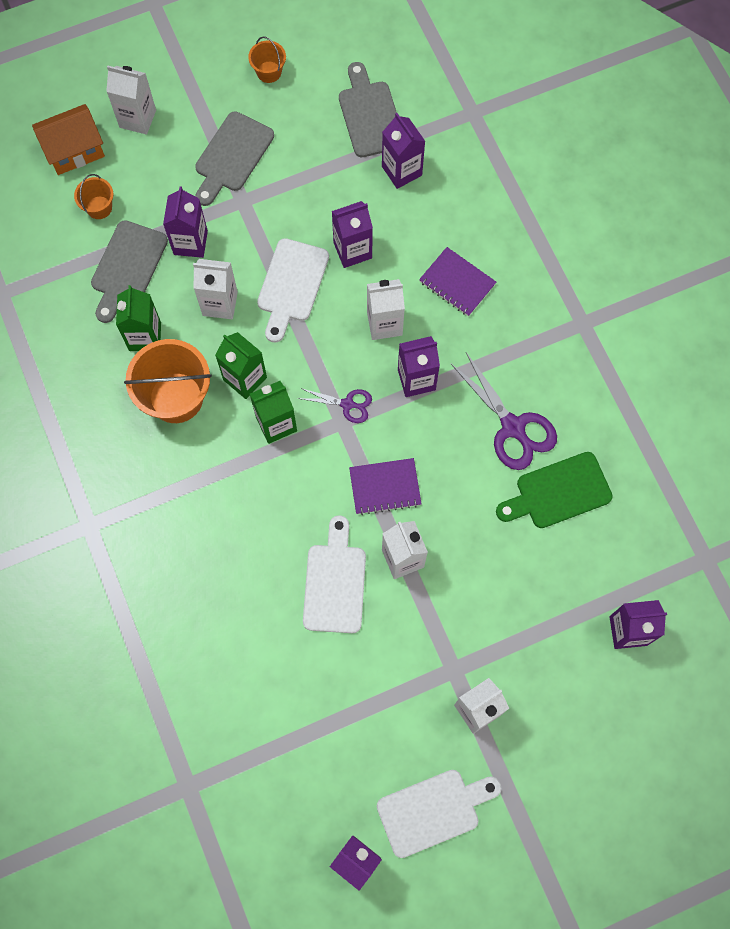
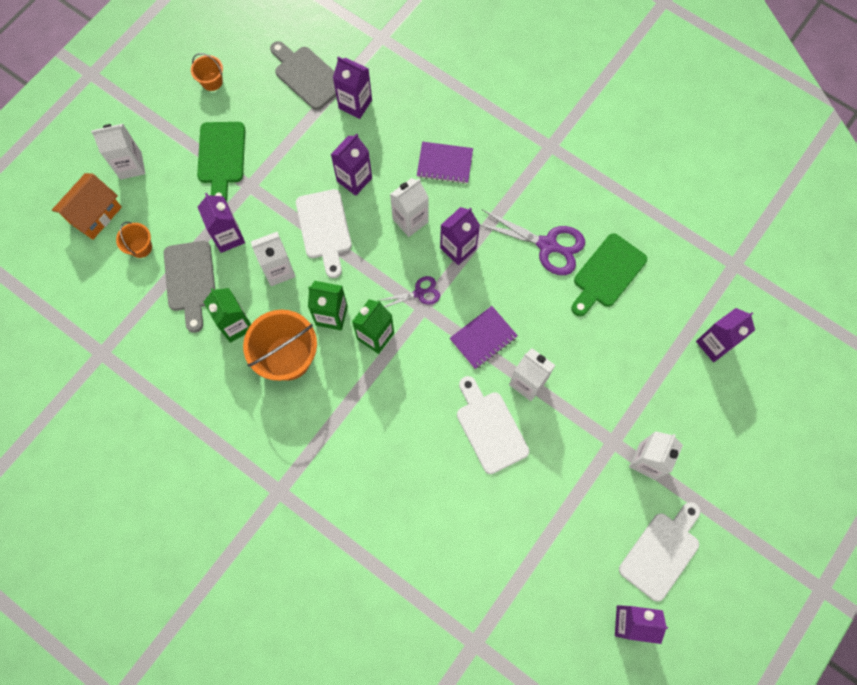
camera: 30 degrees left, 0 degrees up
(232, 156) = (221, 157): grey cutting board -> green cutting board

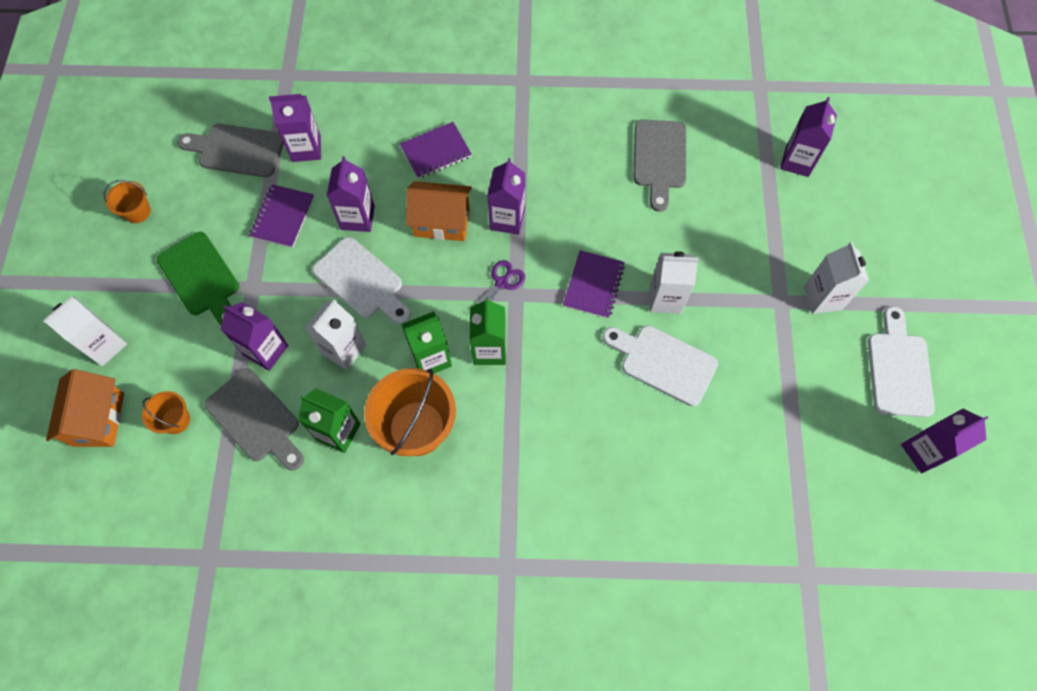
camera: 35 degrees left, 5 degrees down
(304, 147) = (283, 217): none -> purple notebook
(410, 220) = (442, 222): white carton -> orange house
(547, 245) = (587, 167): purple scissors -> none
(607, 274) = (659, 159): green cutting board -> grey cutting board

